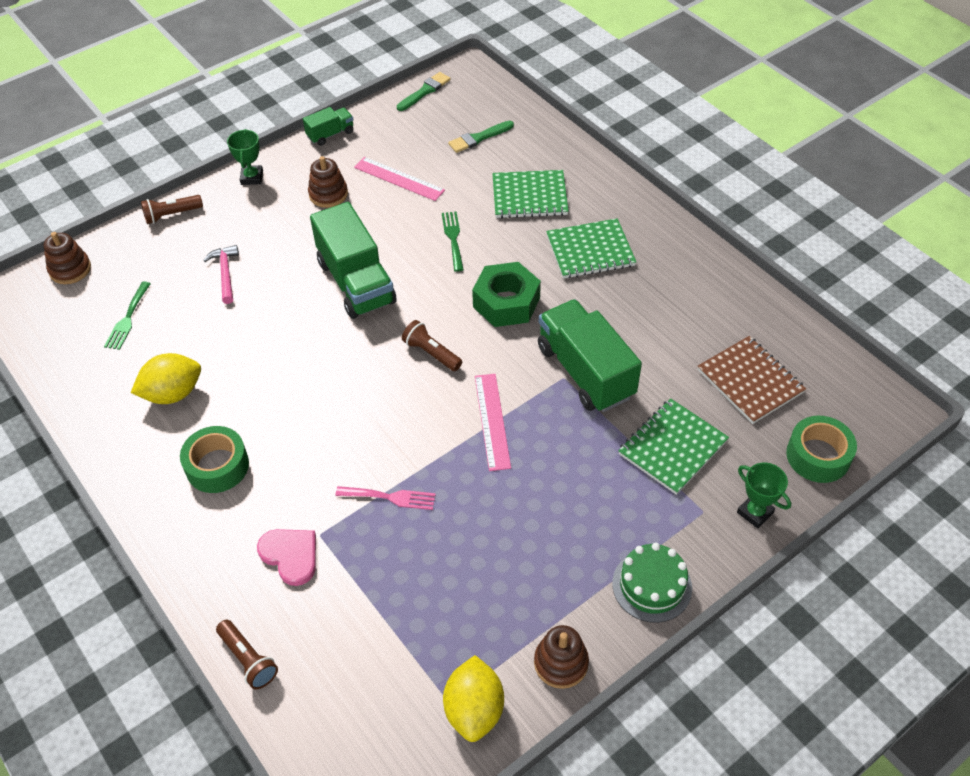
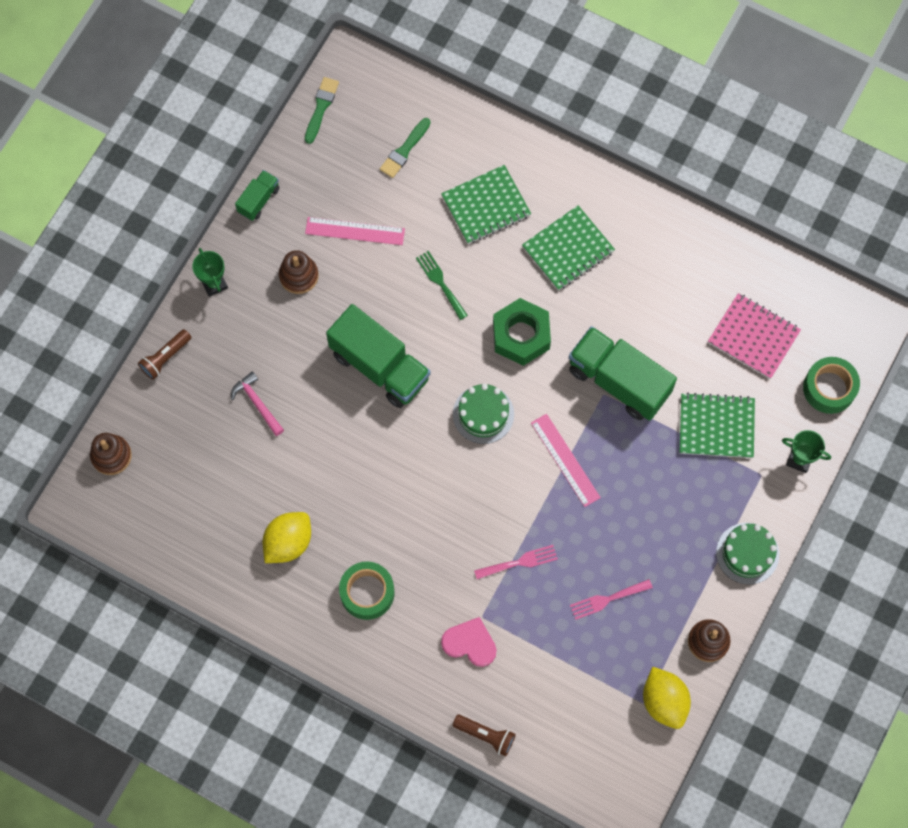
camera: 25 degrees left, 20 degrees up
(127, 319) = (200, 486): green fork -> none
(431, 353) = (483, 414): brown flashlight -> green cake
(465, 571) = (607, 599): none -> pink fork
(672, 447) = (716, 426): green notebook -> green notebook turned 75 degrees clockwise
(750, 381) = (753, 337): brown notebook -> pink notebook

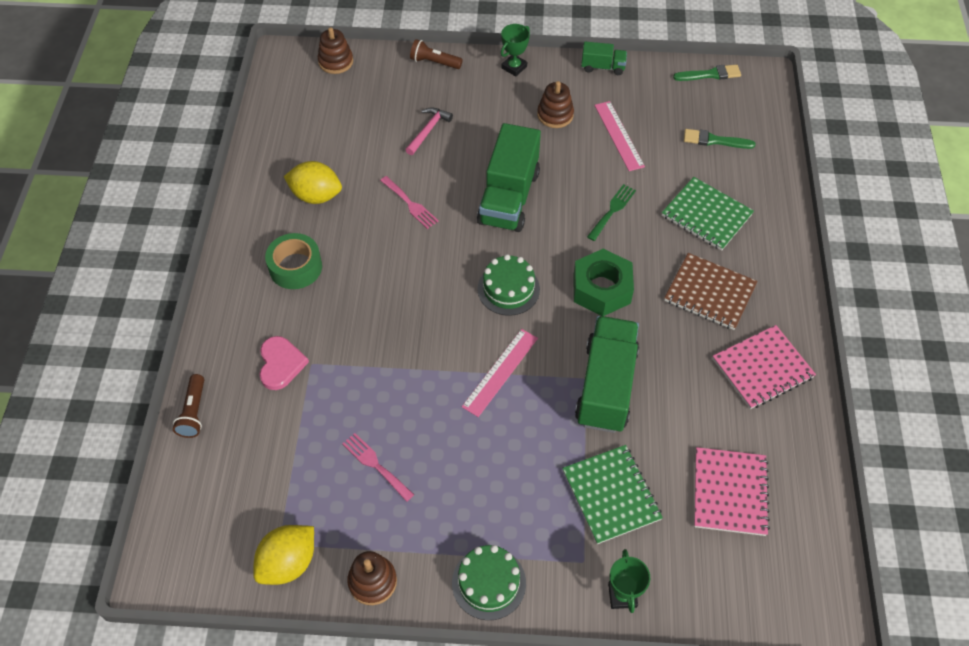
camera: 65 degrees right, 15 degrees down
(520, 562) = (379, 374): pink fork -> pink fork (410, 204)
(568, 249) = (709, 293): green notebook -> brown notebook
(659, 250) = (762, 368): none -> pink notebook
(829, 388) = (721, 594): green tape -> none

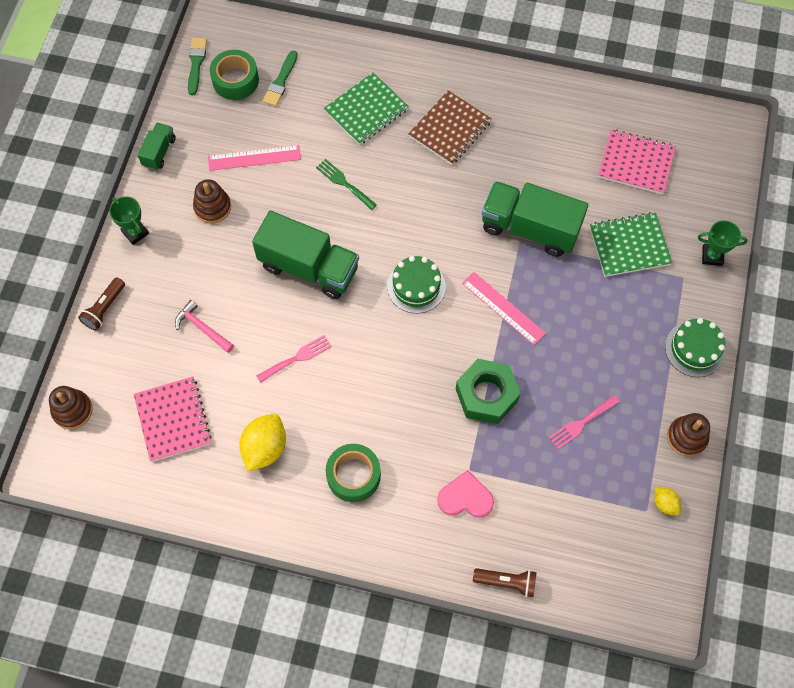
camera: 80 degrees left, 10 degrees up
(288, 563) = (665, 504): yellow lemon -> yellow lemon, size x0.53
(601, 289) = (430, 210): green nut -> green nut (486, 395)
(702, 106) = (235, 80): none -> green tape
(762, 368) = (530, 111): pink notebook -> pink notebook (173, 420)

